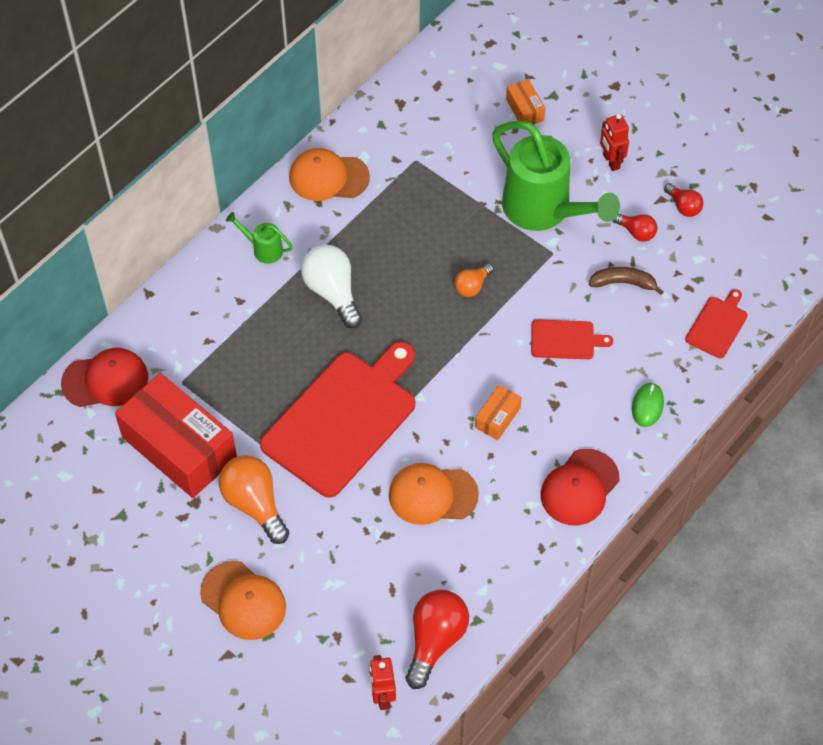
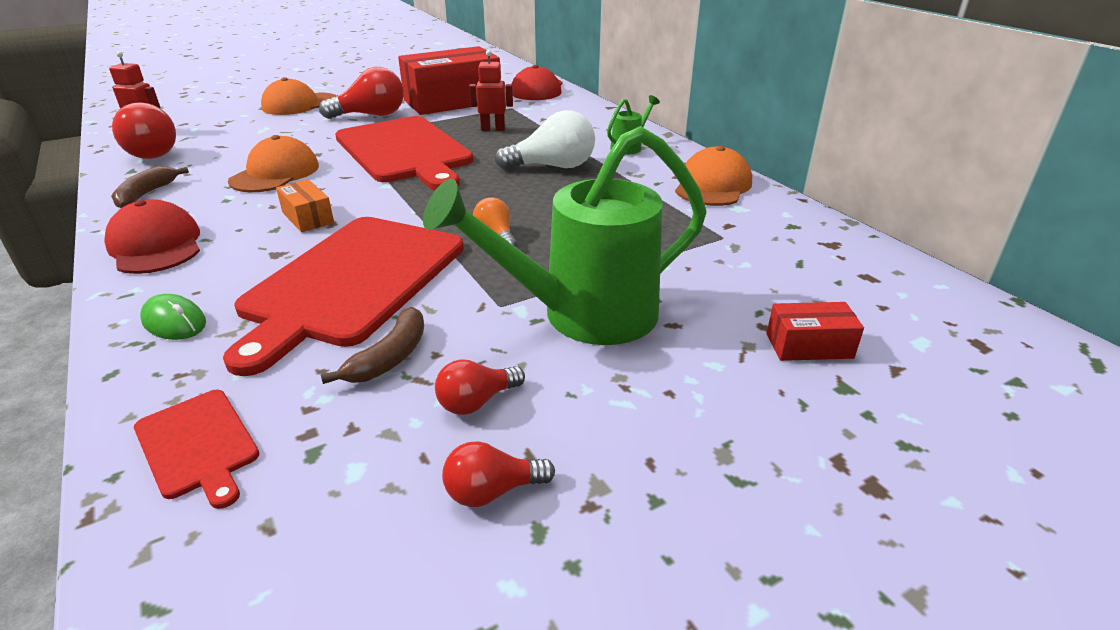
camera: 110 degrees right, 25 degrees down
(254, 504) = (371, 115): orange light bulb -> red light bulb
(513, 564) = (146, 195): none -> brown banana
(524, 110) = (809, 346): orange box -> red box
(565, 340) = (352, 282): red cutting board -> red cutting board, size x2.21
(611, 161) = (656, 417): red robot -> red robot (493, 129)

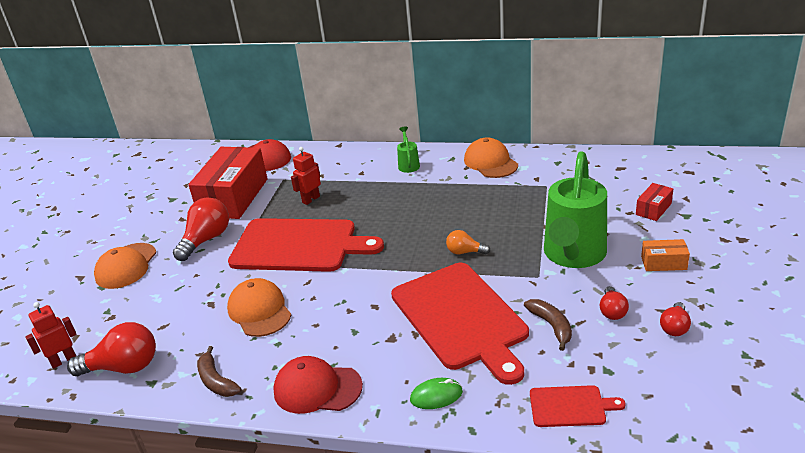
camera: 45 degrees left, 0 degrees up
(308, 218) = (354, 313): orange box -> orange box (663, 263)
(553, 166) = (400, 200): white light bulb -> none

